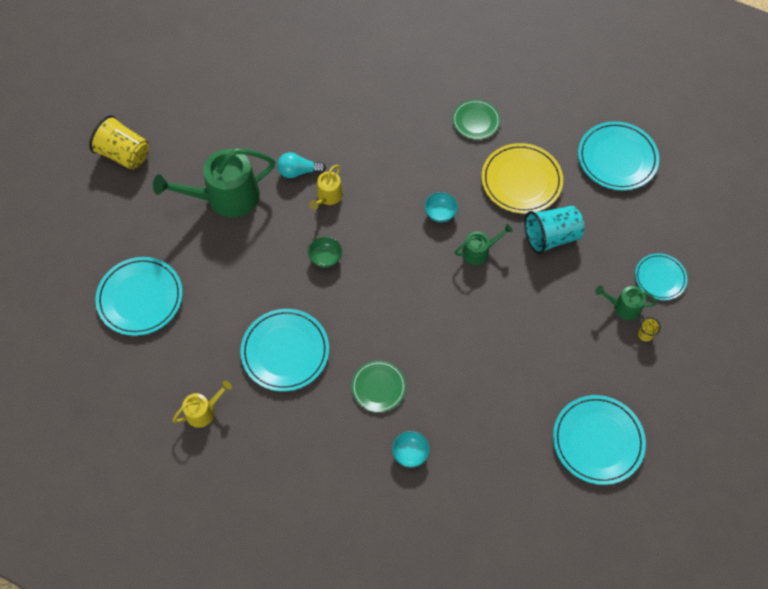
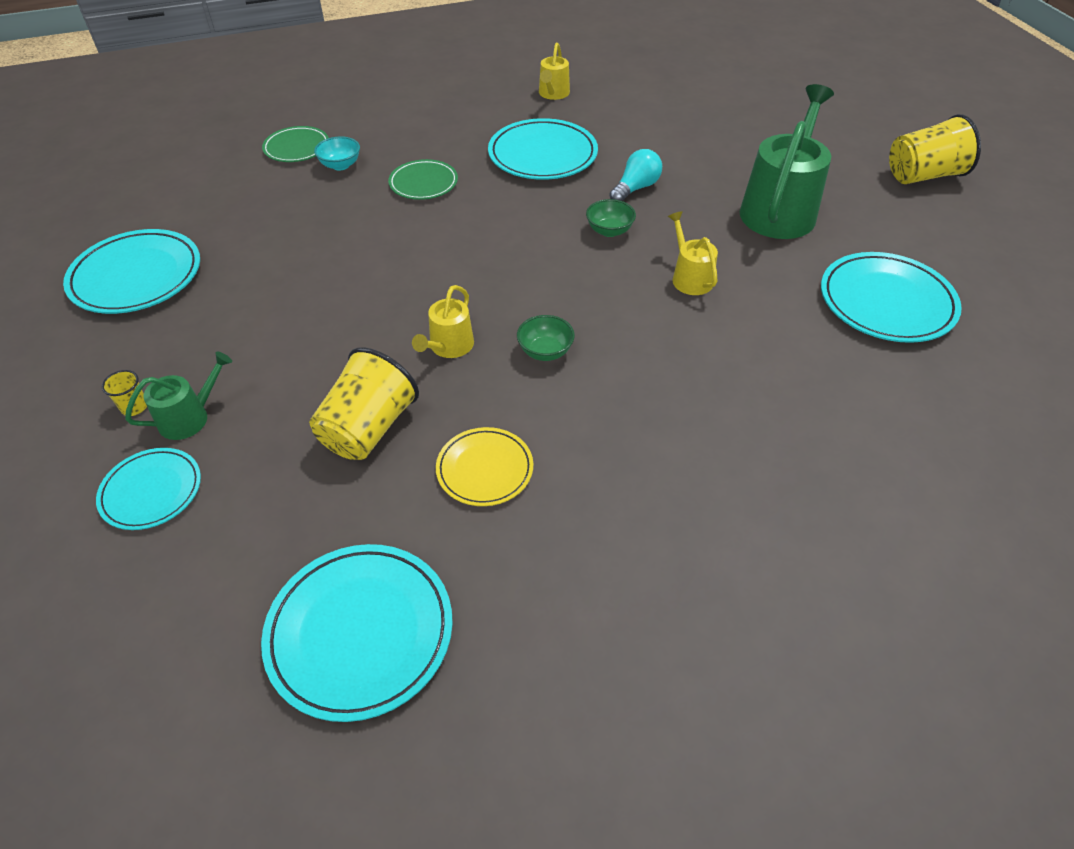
camera: 135 degrees right, 15 degrees down
(140, 298) = (714, 112): turquoise plate -> turquoise plate (886, 302)
(298, 171) = (756, 276): turquoise light bulb -> turquoise light bulb (635, 188)
(440, 213) = (545, 351): turquoise bowl -> green bowl
(476, 121) = (647, 502): green plate -> green plate (297, 148)
(479, 251) = (449, 346): green watering can -> yellow watering can
(521, 181) = (485, 469): yellow plate -> yellow plate, size x0.61
(551, 237) = (368, 429): turquoise cup -> yellow cup

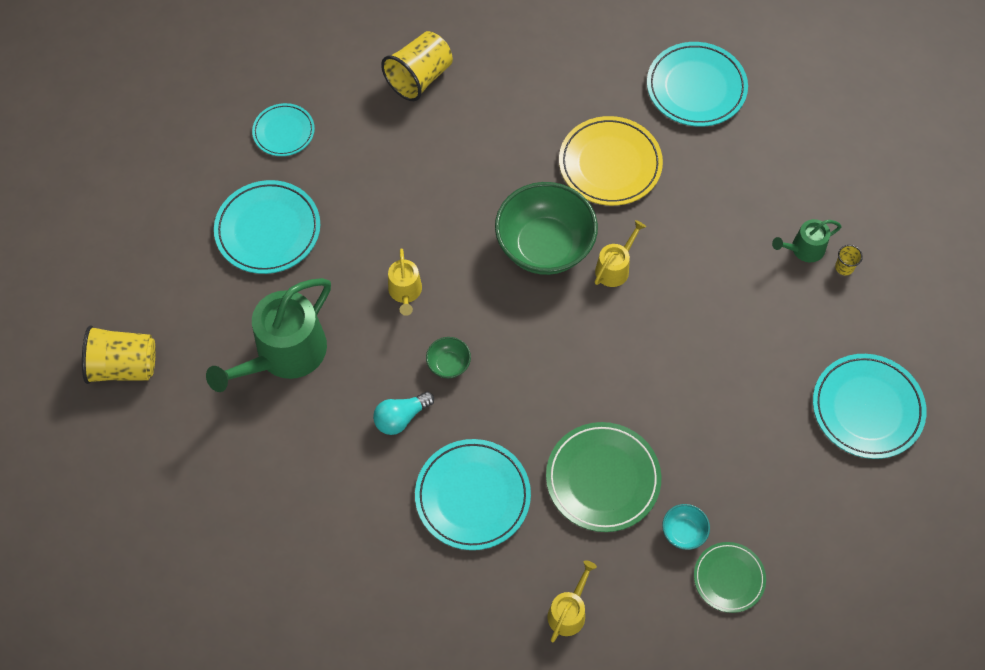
camera: 165 degrees left, 15 degrees up
(151, 491) = (821, 198): turquoise plate -> turquoise plate (284, 132)
(368, 429) = (681, 211): yellow cup -> yellow cup (419, 78)
(423, 183) = (603, 479): green plate -> green plate, size x1.65
(485, 469) = (610, 164): yellow plate -> yellow plate, size x1.65
(545, 351) = (544, 246): green bowl -> green bowl, size x2.34
(553, 94) = (424, 616): yellow watering can -> yellow watering can (568, 612)

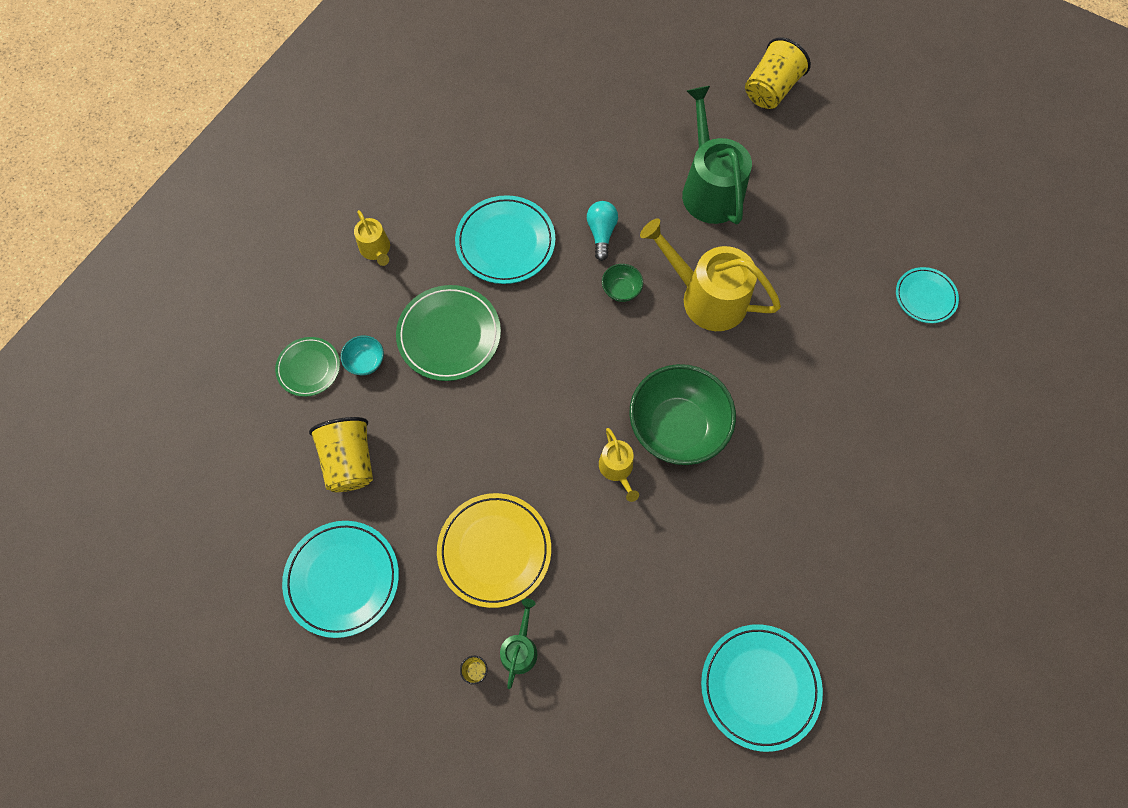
camera: 125 degrees right, 5 degrees up
(268, 230) = (831, 235): turquoise plate -> none
(405, 292) = (706, 297): yellow watering can -> yellow watering can, size x2.00
(419, 78) = (922, 437): yellow cup -> yellow cup (350, 461)
(610, 164) = (724, 539): yellow plate -> yellow plate (494, 550)

